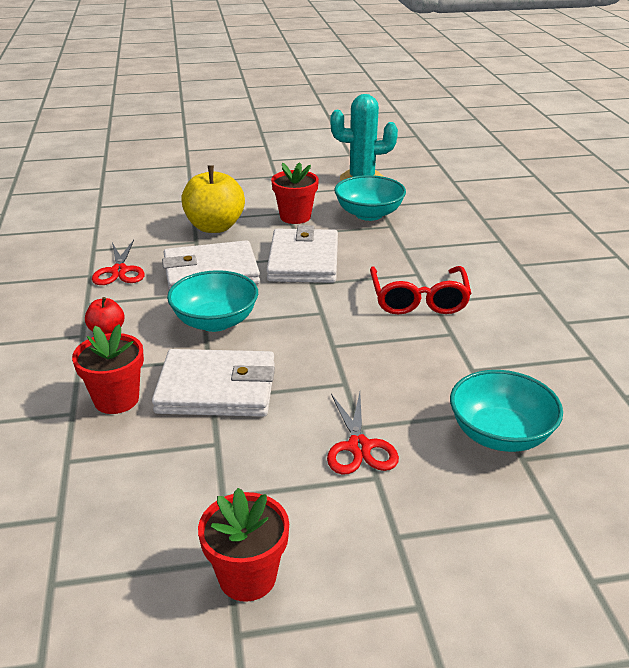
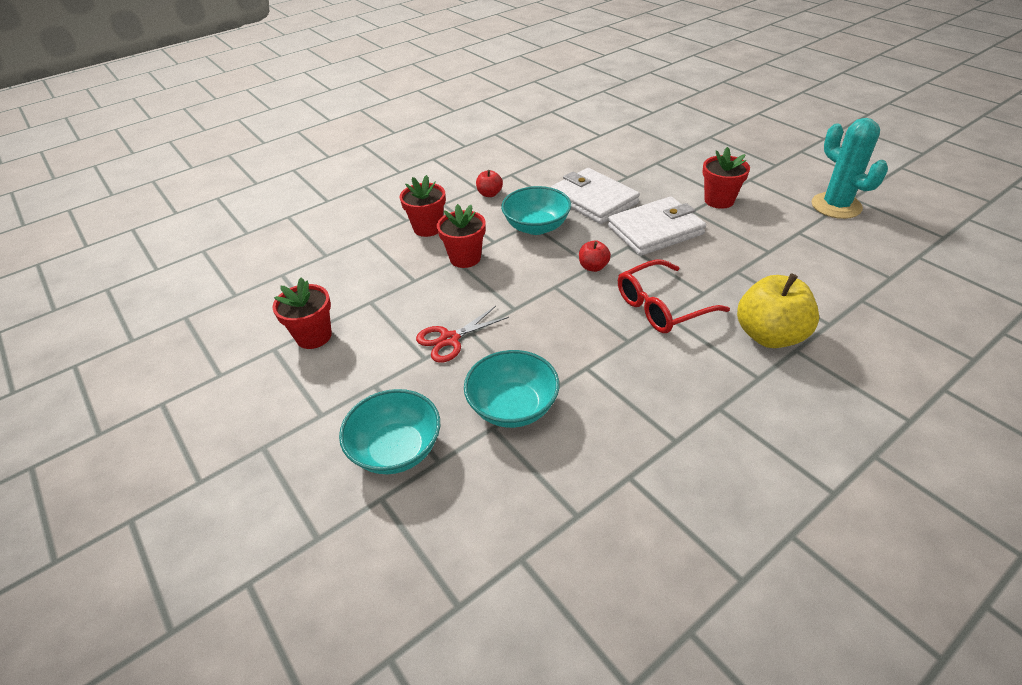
camera: 65 degrees right, 10 degrees up
(119, 271) = (557, 167): red scissors -> none
(215, 227) = (657, 174): yellow apple -> yellow apple (769, 335)
(216, 389) = (465, 258): white wallet -> red flower pot
(324, 313) = (593, 267): none -> red apple
(369, 214) = (774, 233): turquoise bowl -> turquoise bowl (396, 449)

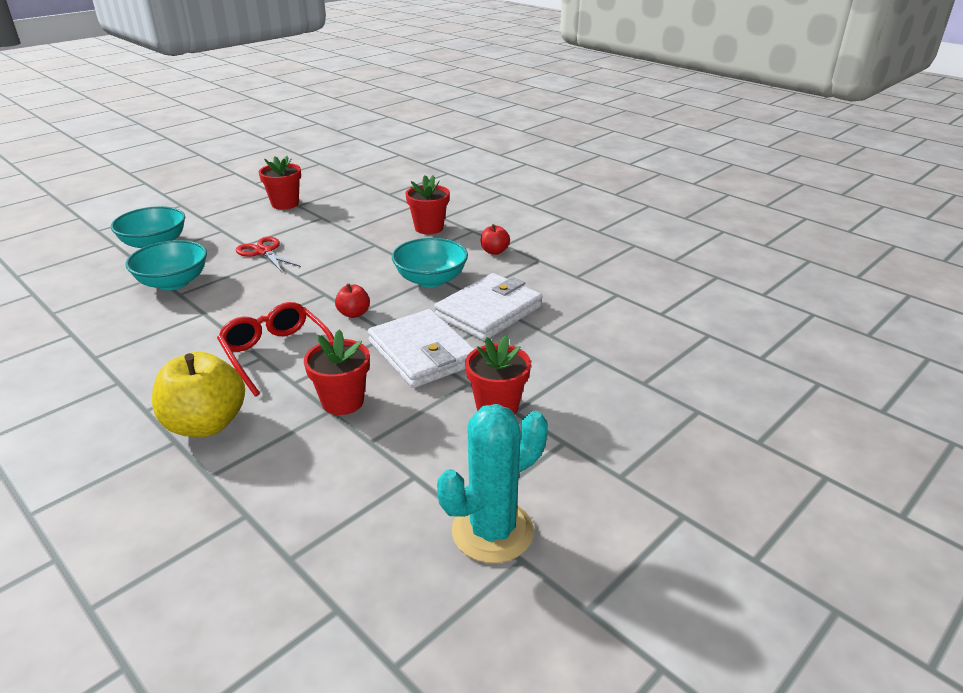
camera: 80 degrees right, 10 degrees down
(465, 258) = (378, 248): red flower pot -> red flower pot (343, 401)

